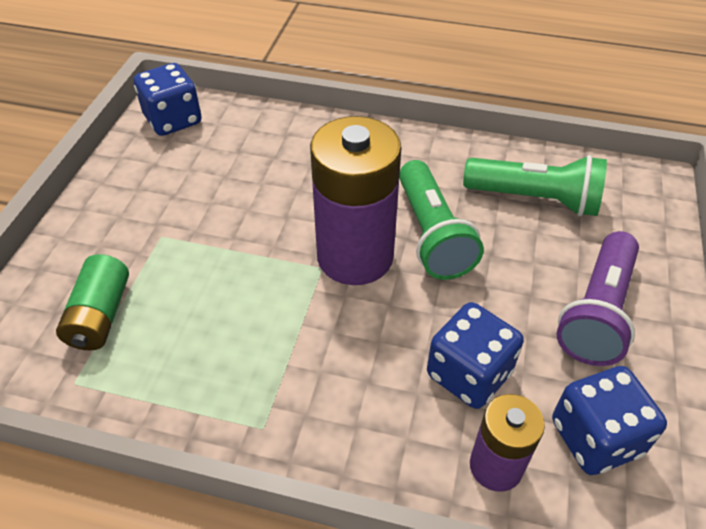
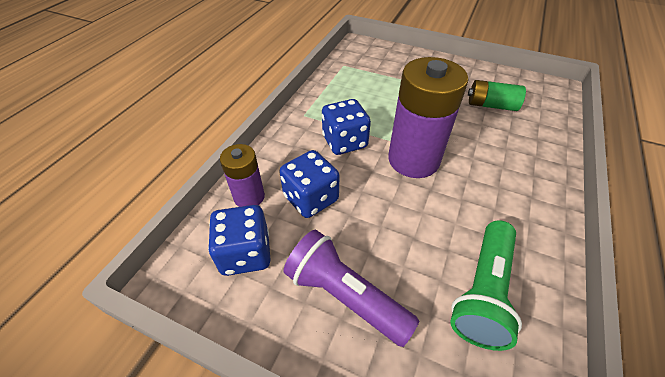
camera: 100 degrees right, 0 degrees up
(100, 315) = (379, 70): green battery -> green battery (491, 105)
(173, 120) = (537, 90): blue dice -> blue dice (344, 142)
(432, 234) = (434, 204): green flashlight -> none

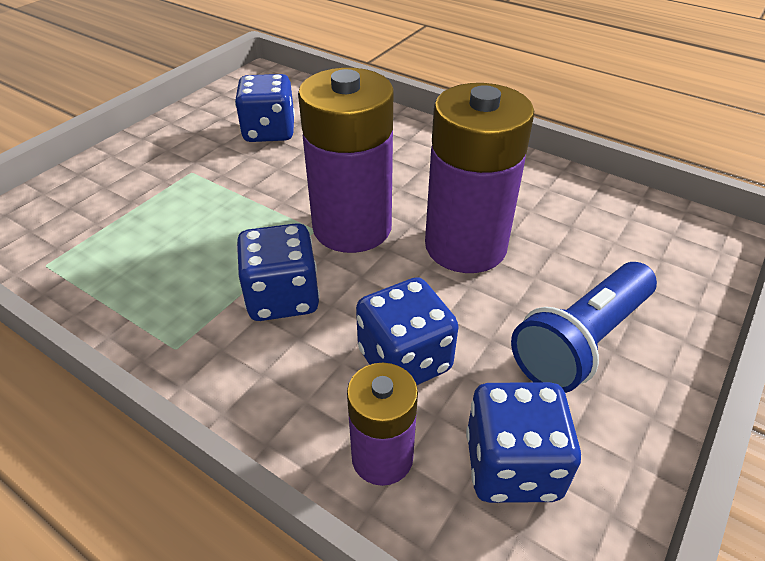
camera: 80 degrees left, 5 degrees down
(345, 295) = (581, 341): purple flashlight -> blue flashlight
(420, 221) = (465, 246): none -> purple battery
(483, 291) = (567, 221): green flashlight -> none
(491, 105) = (269, 131): green battery -> blue dice

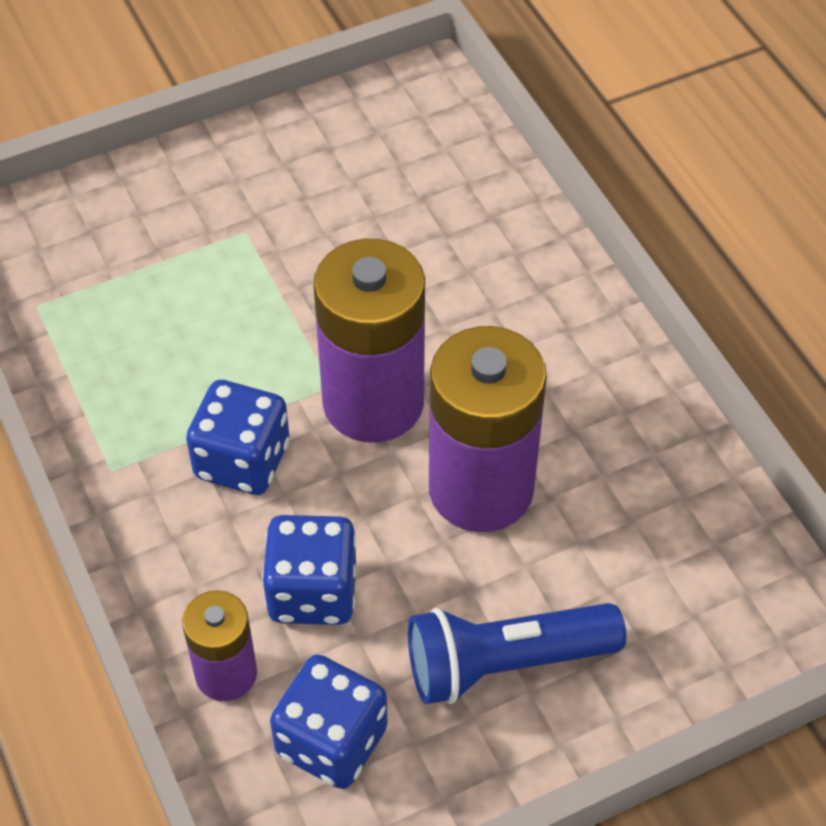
camera: 30 degrees right, 10 degrees up
(269, 131) = (374, 200): blue dice -> none

